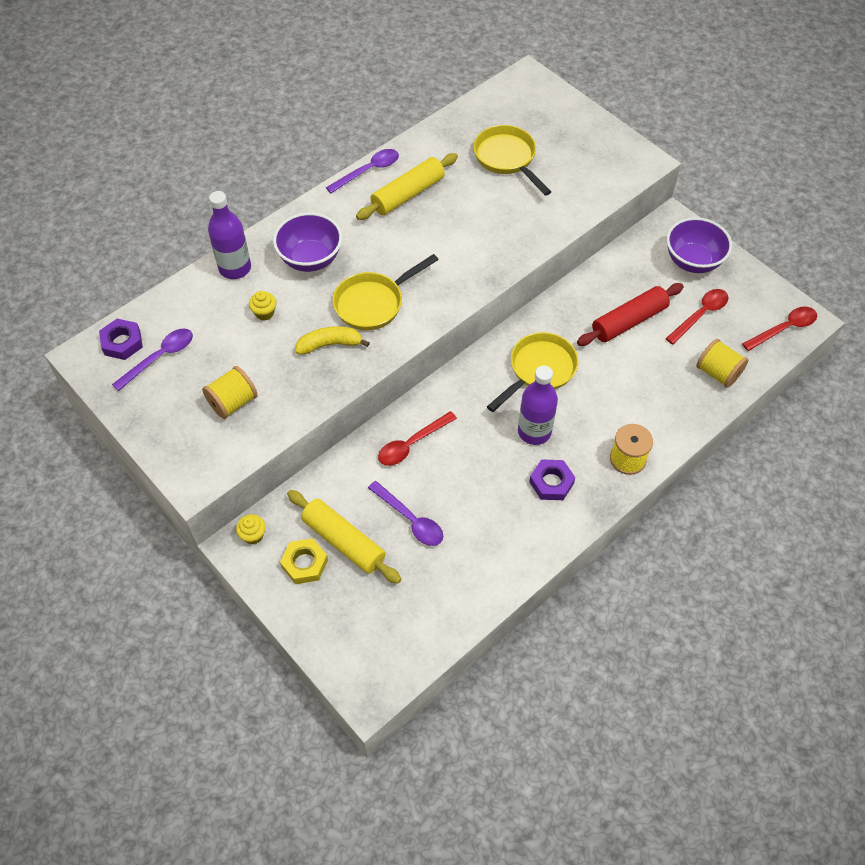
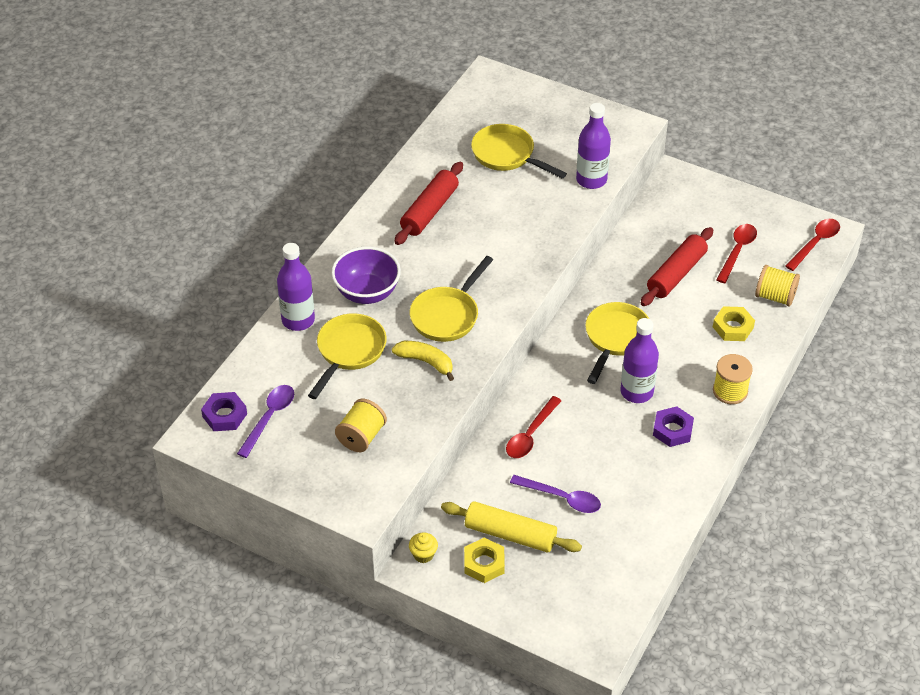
camera: 20 degrees left, 10 degrees down
(264, 313) = (349, 352): yellow cupcake -> yellow pan
(330, 344) = (426, 362): yellow banana -> yellow banana turned 60 degrees clockwise
(368, 171) = (380, 199): purple spoon -> none
(408, 194) = (429, 211): yellow rolling pin -> red rolling pin
(577, 204) = (591, 180): none -> purple bottle
(660, 392) = (733, 327): none -> yellow nut
(692, 261) = (709, 206): purple bowl -> none

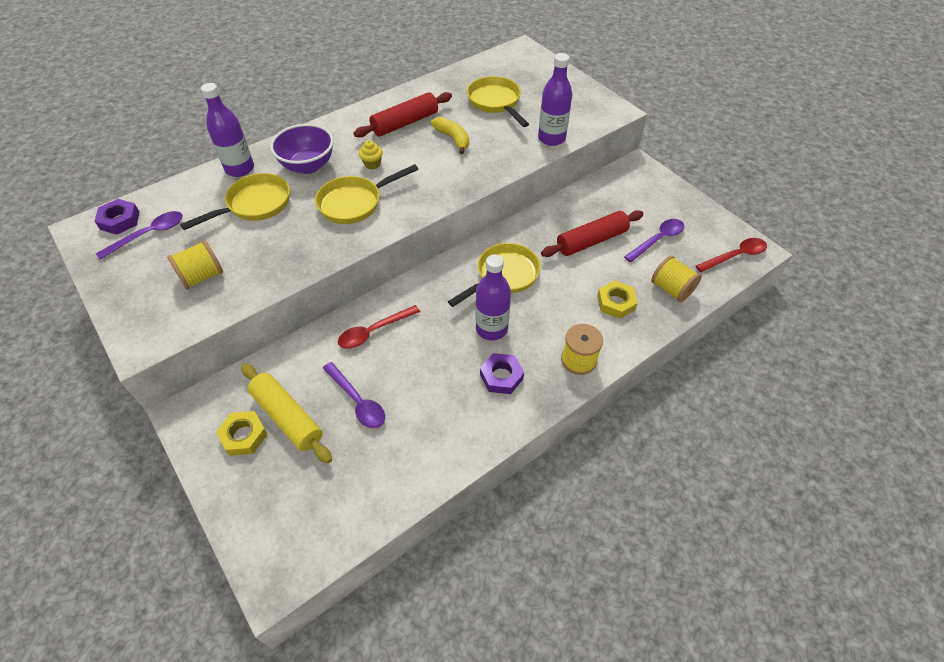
camera: 25 degrees right, 5 degrees up
(423, 555) = (202, 404): yellow cupcake -> yellow cupcake (372, 164)
(426, 362) = (306, 234): yellow banana -> yellow banana (453, 139)
(737, 251) = (657, 240): red spoon -> purple spoon

